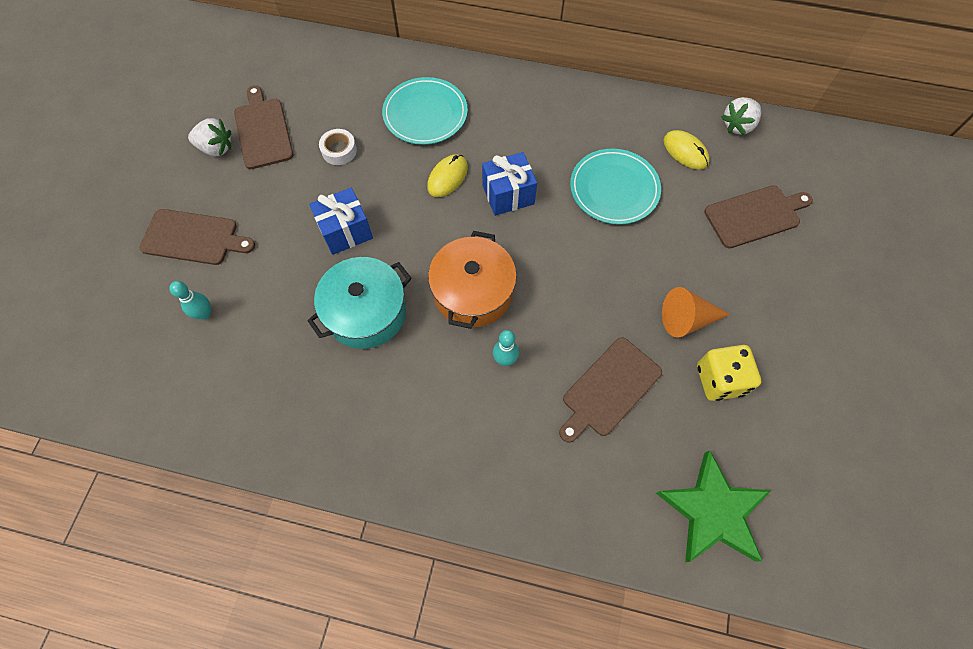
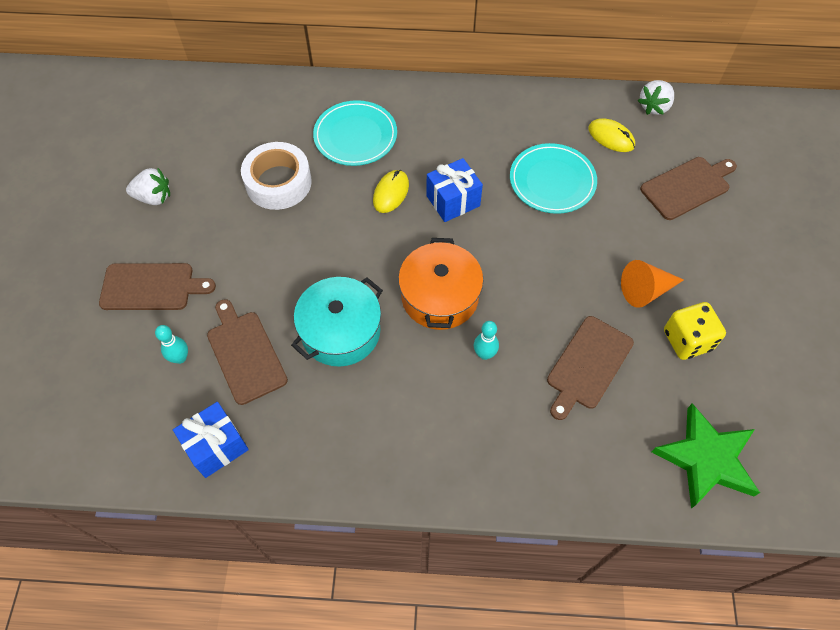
camera: 10 degrees left, 5 degrees down
(263, 130) = (197, 174): brown cutting board -> brown cutting board (245, 354)
(339, 151) = (278, 182): white tape -> white tape, size x1.90
(345, 231) = (303, 258): blue gift -> blue gift (216, 446)

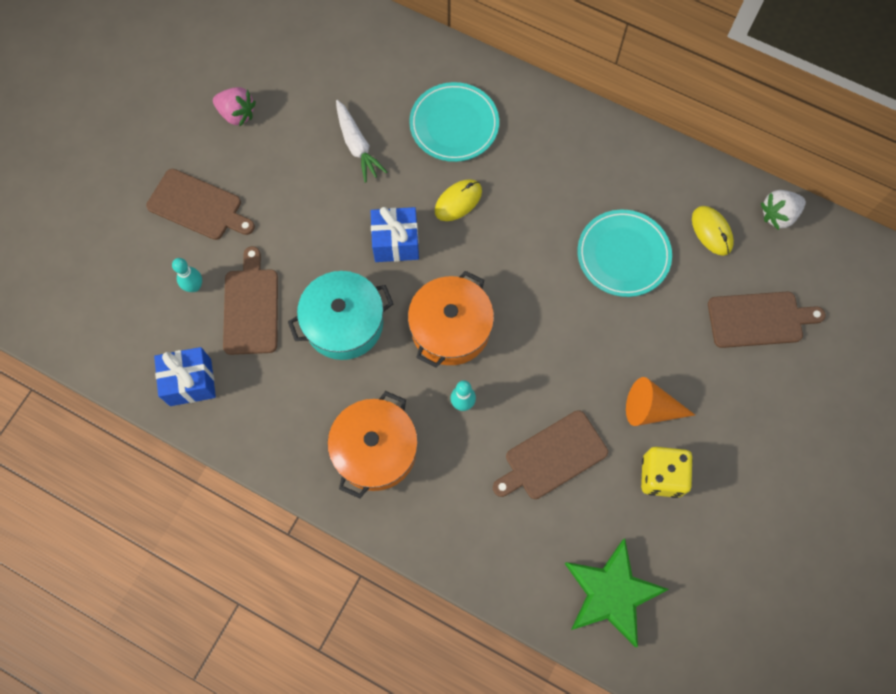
camera: 25 degrees right, 10 degrees up
(154, 197) = (237, 114): white strawberry -> pink strawberry
(278, 182) = (357, 146): white tape -> white carrot
(427, 430) = (375, 450): none -> orange pot
(453, 201) = (513, 235): blue gift -> blue gift (396, 243)

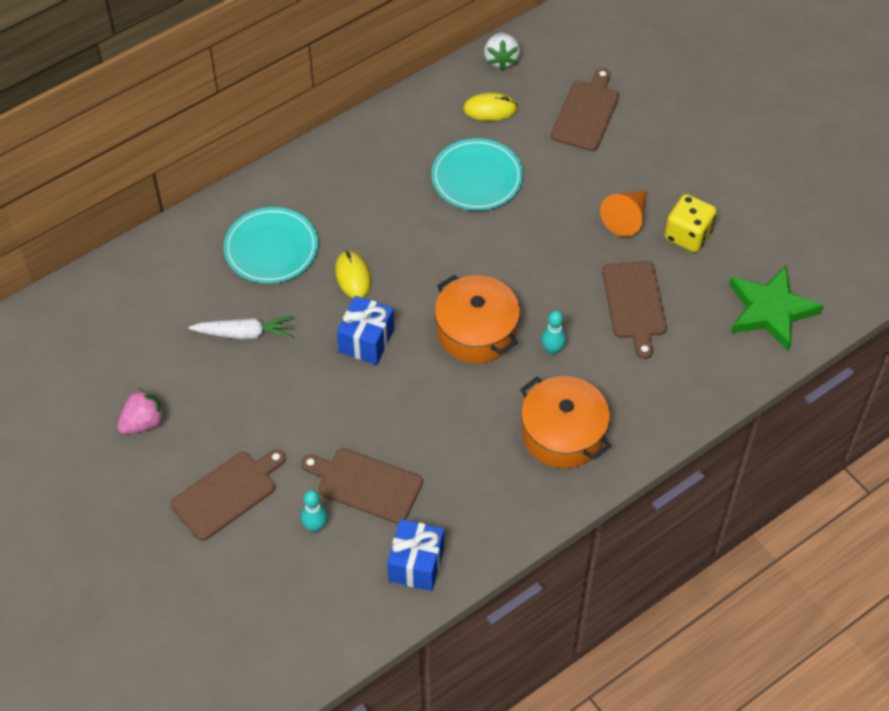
camera: 65 degrees left, 15 degrees down
(344, 323) = (425, 413): turquoise pot -> none

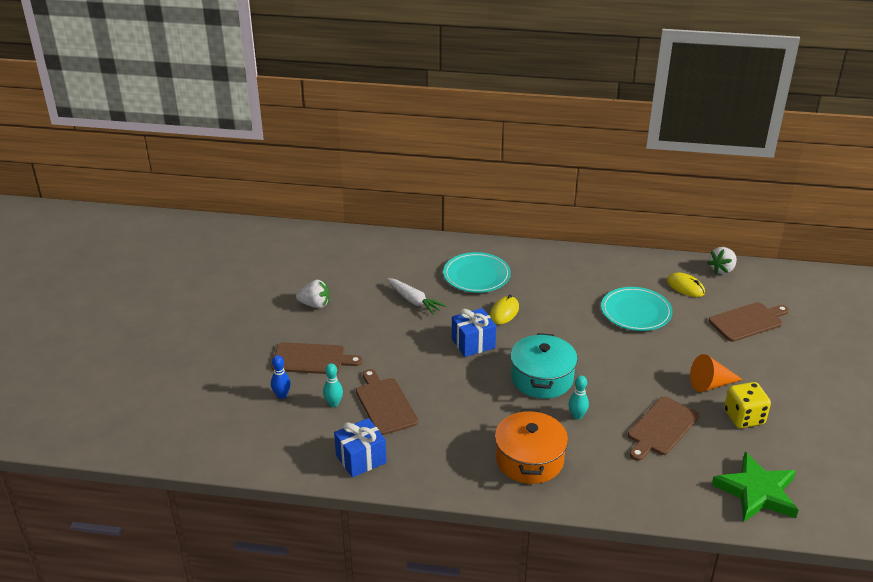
camera: 45 degrees right, 20 degrees down
(143, 423) = (315, 305): pink strawberry -> white strawberry
(251, 561) = (282, 395): none -> blue bowling pin
(476, 331) = (542, 378): orange pot -> turquoise pot

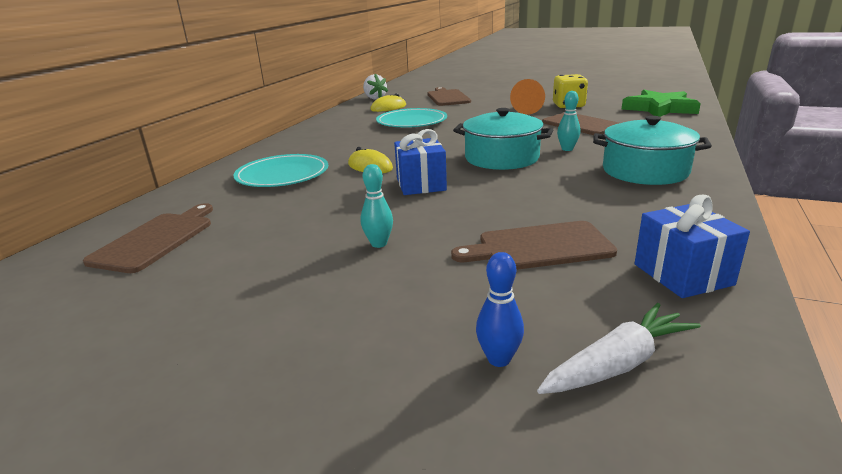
camera: 75 degrees left, 10 degrees down
(312, 359) = (391, 312): brown cutting board -> brown cutting board (156, 239)
(315, 305) = (218, 301): white strawberry -> none
(333, 403) = (533, 294): turquoise bowling pin -> turquoise bowling pin (379, 244)
(414, 301) = (298, 213): white carrot -> white carrot (618, 364)
(529, 459) = (645, 171): orange pot -> turquoise pot

